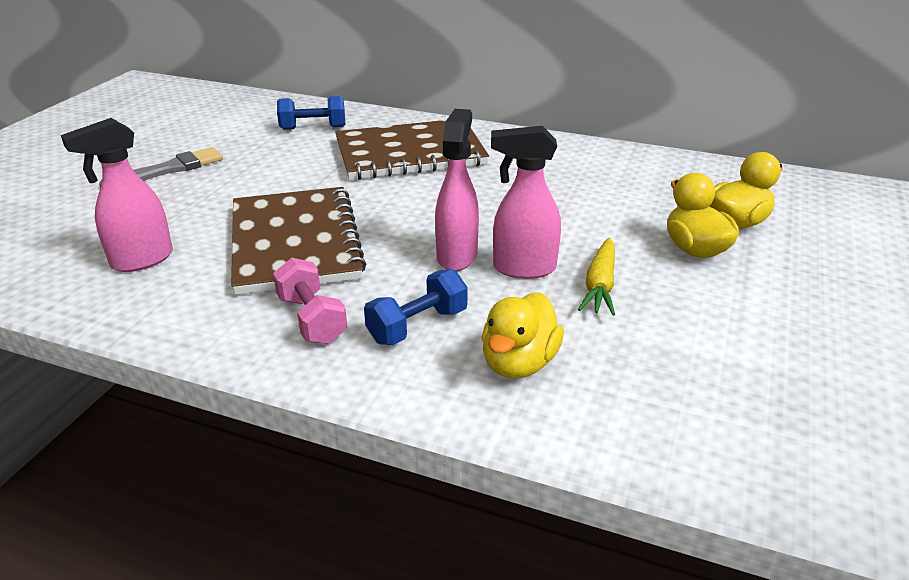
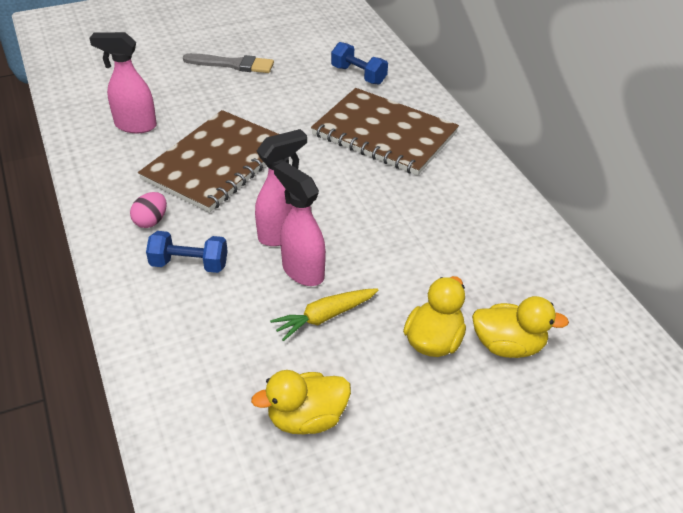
camera: 45 degrees right, 10 degrees up
(312, 319) = (151, 221): pink dumbbell -> pink egg
(519, 363) = (198, 327): yellow duck -> yellow duck (306, 418)

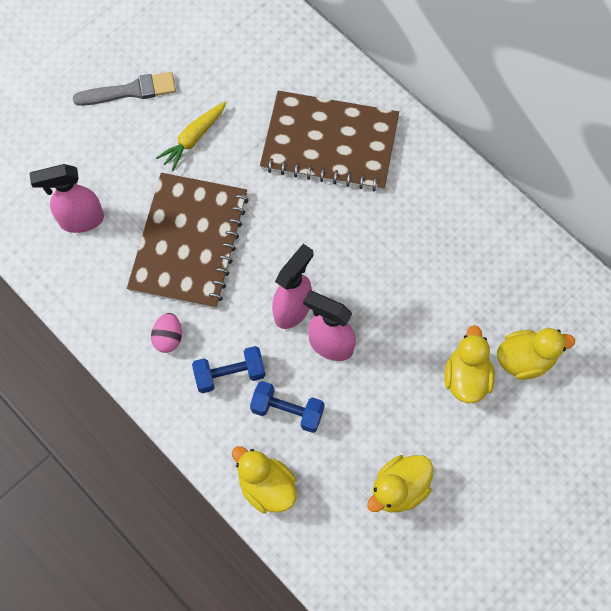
camera: 20 degrees left, 25 degrees up
(164, 367) = (266, 486): none -> yellow duck
(324, 317) = (370, 387): yellow carrot -> yellow carrot (193, 138)
(358, 75) = (268, 62): blue dumbbell -> blue dumbbell (287, 411)

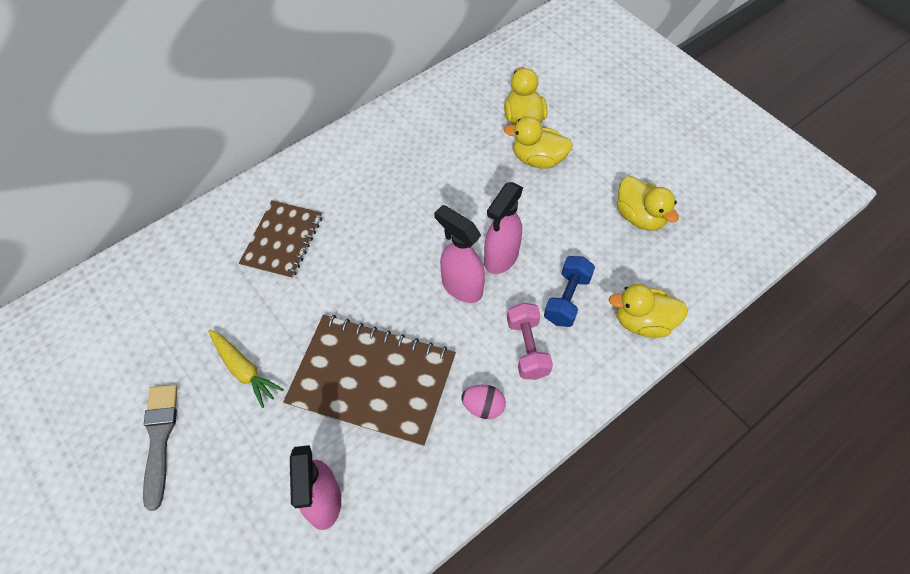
camera: 85 degrees left, 10 degrees down
(230, 374) = (527, 348): blue dumbbell -> pink dumbbell
(266, 486) = (643, 322): yellow duck -> yellow duck turned 45 degrees clockwise
(330, 143) = (282, 241): brown notebook -> brown notebook, size x0.62

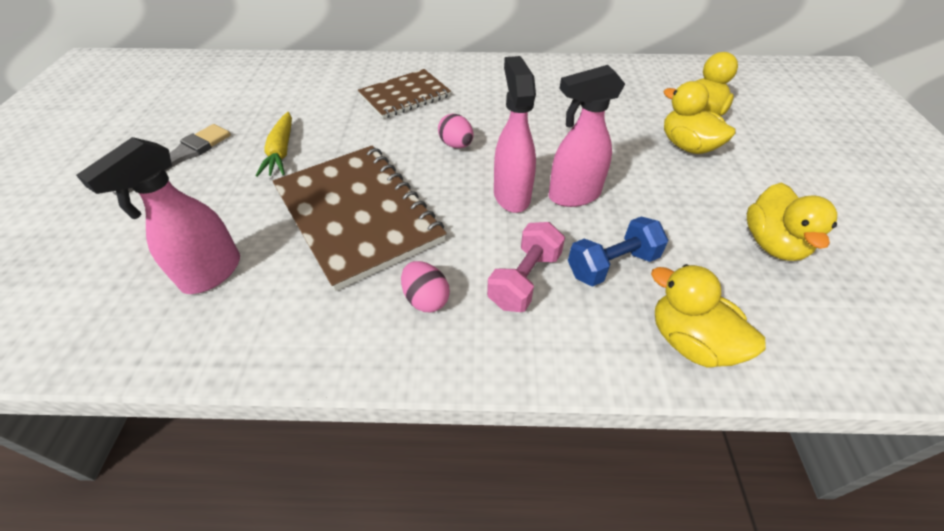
camera: 40 degrees right, 10 degrees down
(378, 266) = (456, 145): none -> pink egg

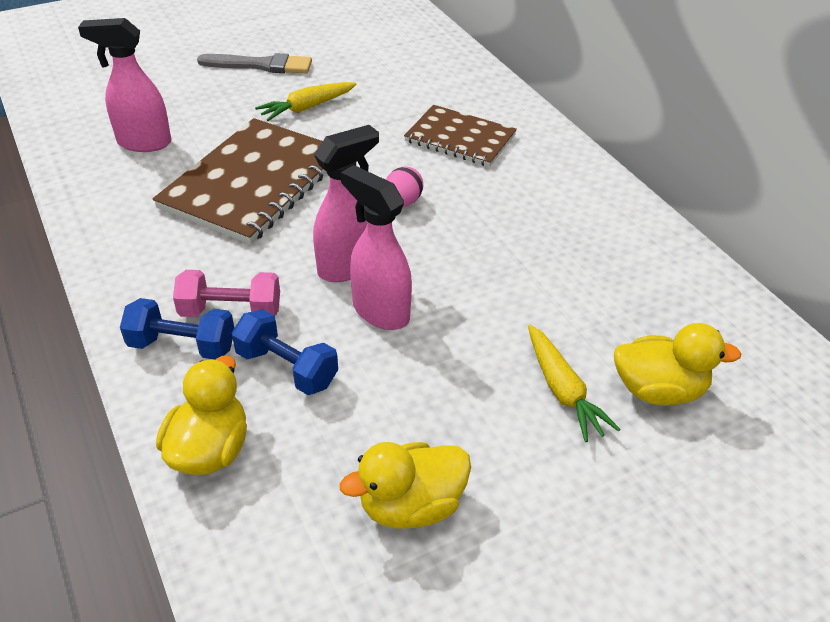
camera: 60 degrees right, 5 degrees down
(426, 299) = (175, 259): pink egg -> none
(552, 326) = (182, 345): none -> blue dumbbell
(687, 146) = (562, 390): yellow duck -> yellow carrot

